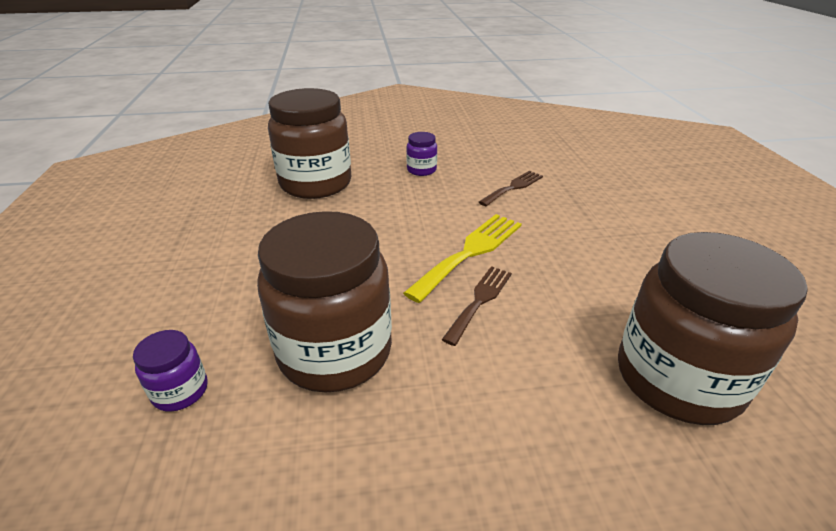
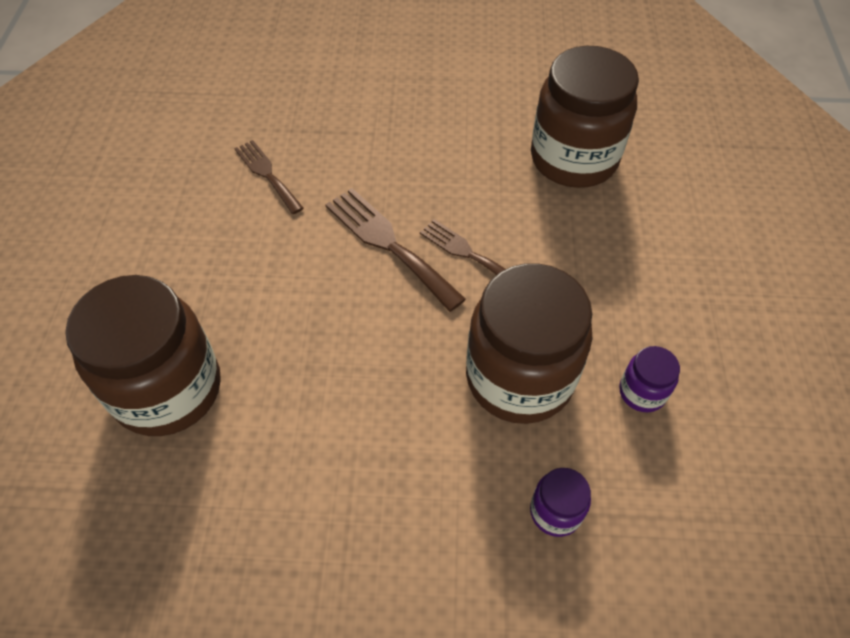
camera: 80 degrees left, 20 degrees up
(421, 170) = (181, 256): purple jar -> purple jar (642, 392)
(470, 252) = (388, 244): yellow fork -> brown fork

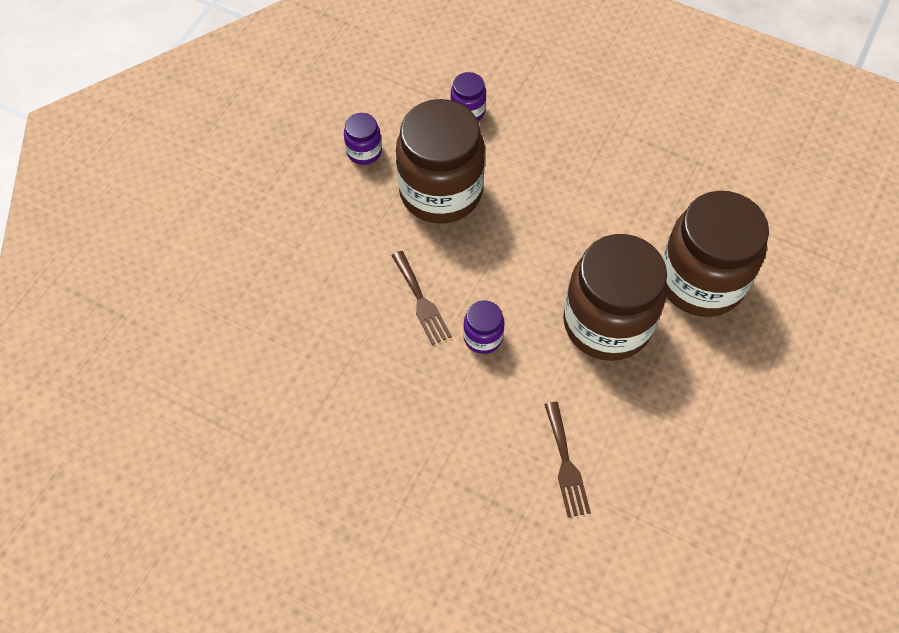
camera: 155 degrees left, 5 degrees up
(388, 244) = (483, 337): brown fork -> purple jar
(573, 159) = (266, 357): brown jar -> brown jar (607, 323)

